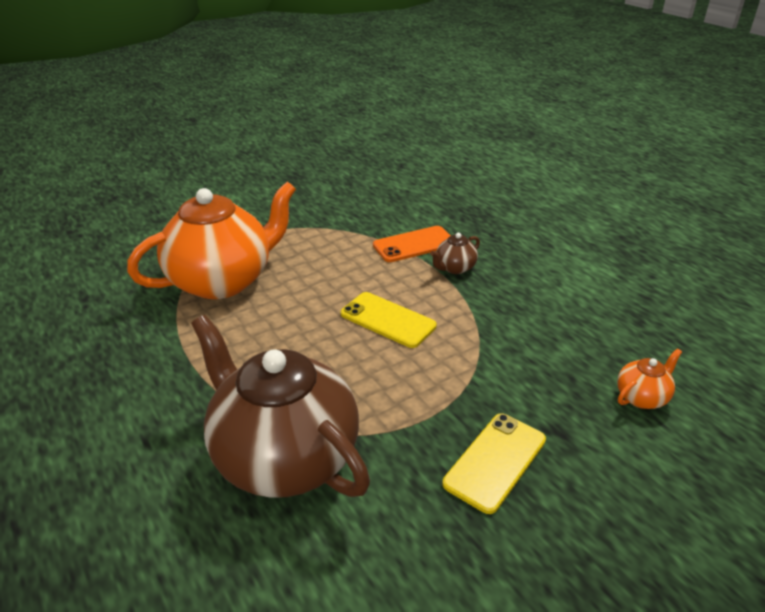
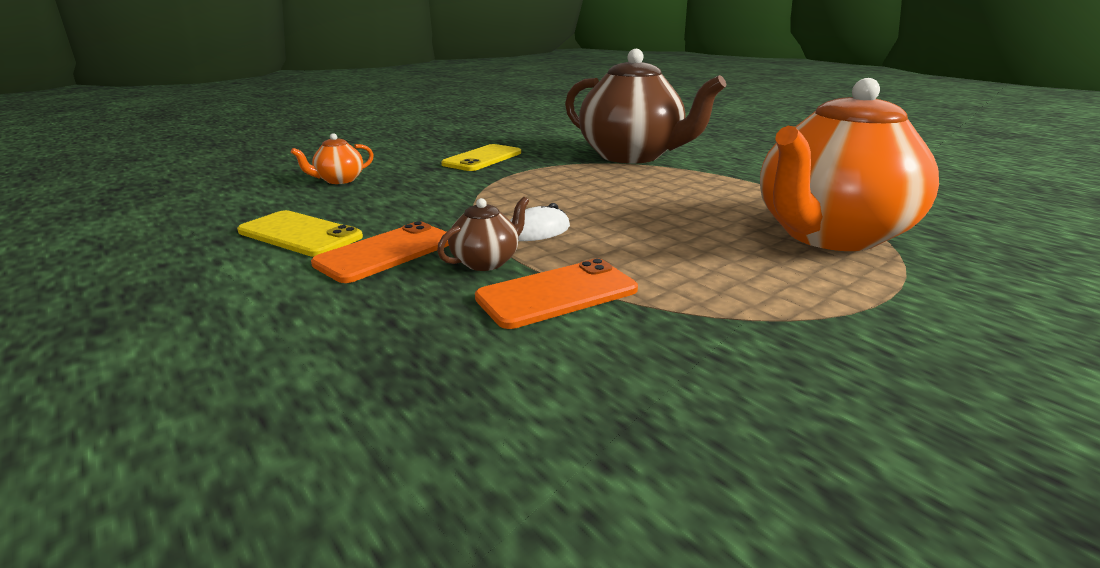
camera: 175 degrees right, 10 degrees down
(388, 320) = (579, 211): yellow phone -> yellow phone (300, 234)
(423, 296) = (537, 231): none -> white mouse
(520, 279) = (387, 252): none -> orange phone

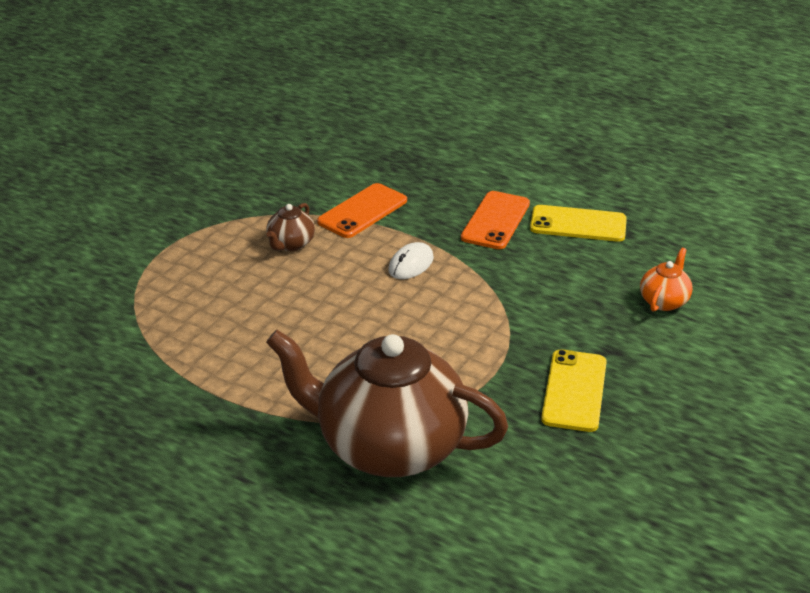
camera: 160 degrees right, 10 degrees up
(486, 262) = (423, 226): brown teapot -> brown teapot (290, 244)
(828, 235) = (180, 307): orange teapot -> none

